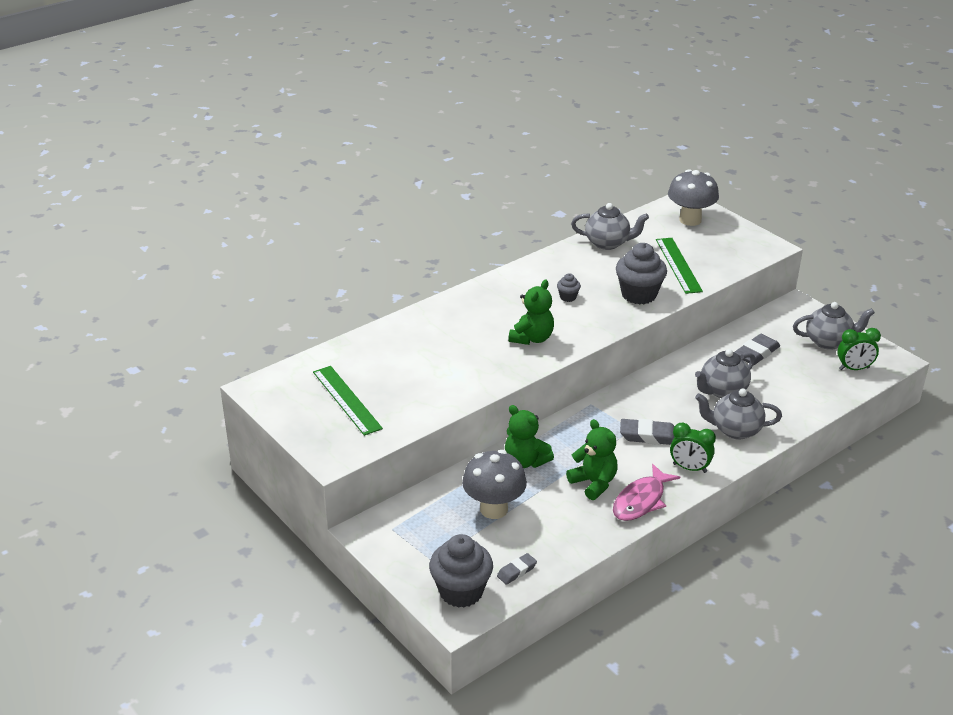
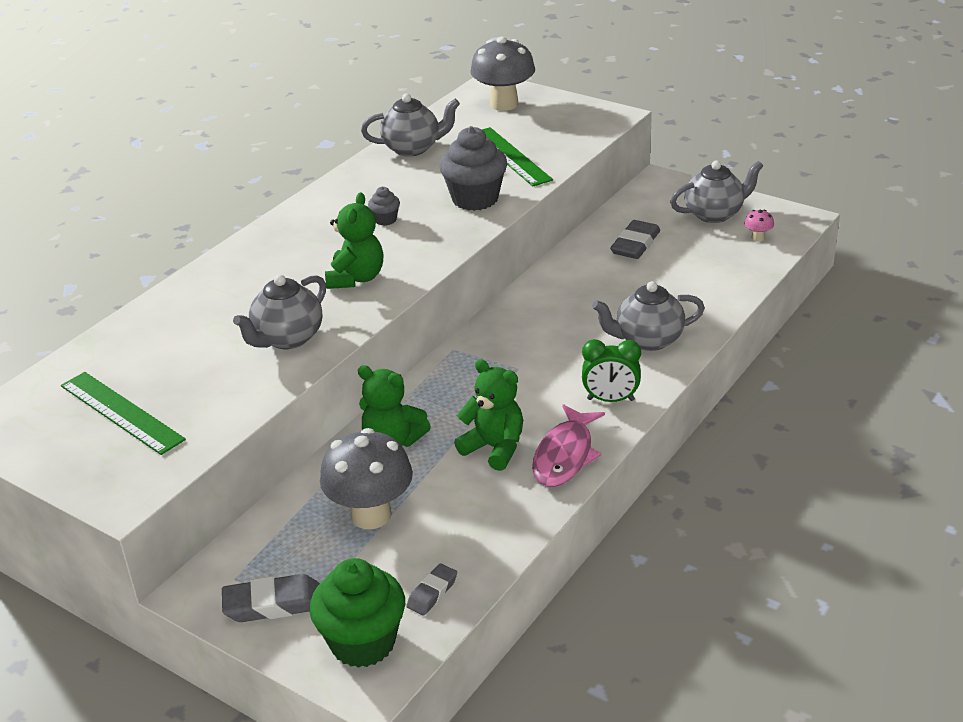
camera: 15 degrees left, 0 degrees up
(461, 591) = (363, 643): grey cupcake -> green cupcake
(649, 436) = (543, 372): grey eraser -> grey eraser (273, 604)
(722, 390) = (612, 297): grey teapot -> grey teapot (287, 338)
(854, 369) = (758, 238): green clock -> pink mushroom

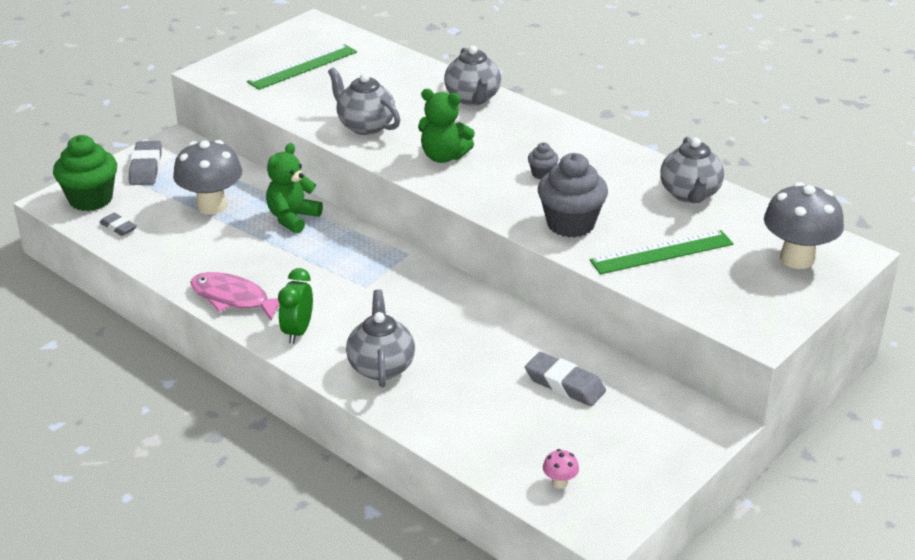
camera: 95 degrees right, 0 degrees up
(494, 448) = (261, 265): green teddy bear -> none
(714, 214) = (623, 457): grey teapot -> grey teapot (473, 98)

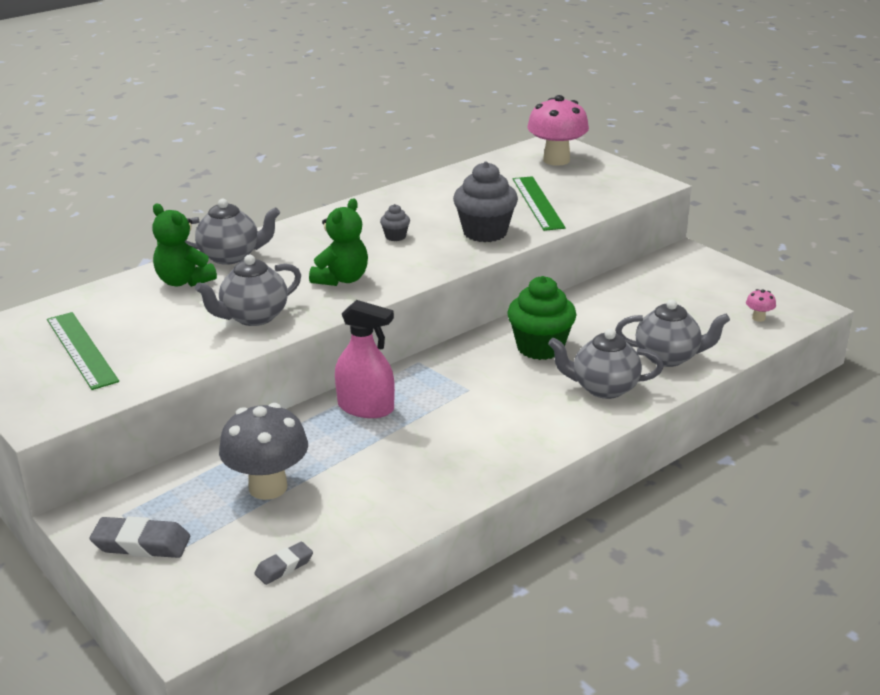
camera: 80 degrees left, 5 degrees down
(90, 199) = (199, 595): green cupcake -> green cupcake (540, 347)
(234, 299) = (471, 473): pink fish -> none
(292, 218) = (322, 429): green teddy bear -> green teddy bear (184, 281)
(297, 332) = (540, 433): green clock -> none
(327, 235) = (366, 407): none -> pink spray bottle
(564, 384) = (635, 304): grey eraser -> none
(690, 194) = (453, 183): grey teapot -> grey teapot (668, 357)
(797, 259) = (556, 160): grey mushroom -> pink mushroom

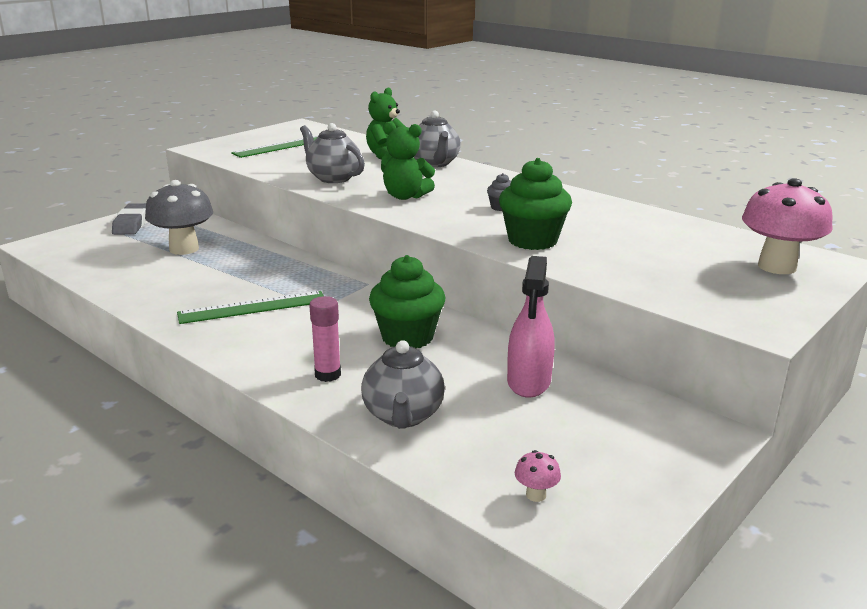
camera: 80 degrees right, 5 degrees down
(284, 567) = (88, 263): grey eraser -> none
(366, 407) = (290, 269): pink spray bottle -> pink spray bottle (529, 381)
(485, 232) = (532, 240): grey cupcake -> green cupcake
(537, 203) = (631, 261): green ruler -> green ruler (253, 307)
(603, 388) = (328, 375): grey teapot -> pink glue stick

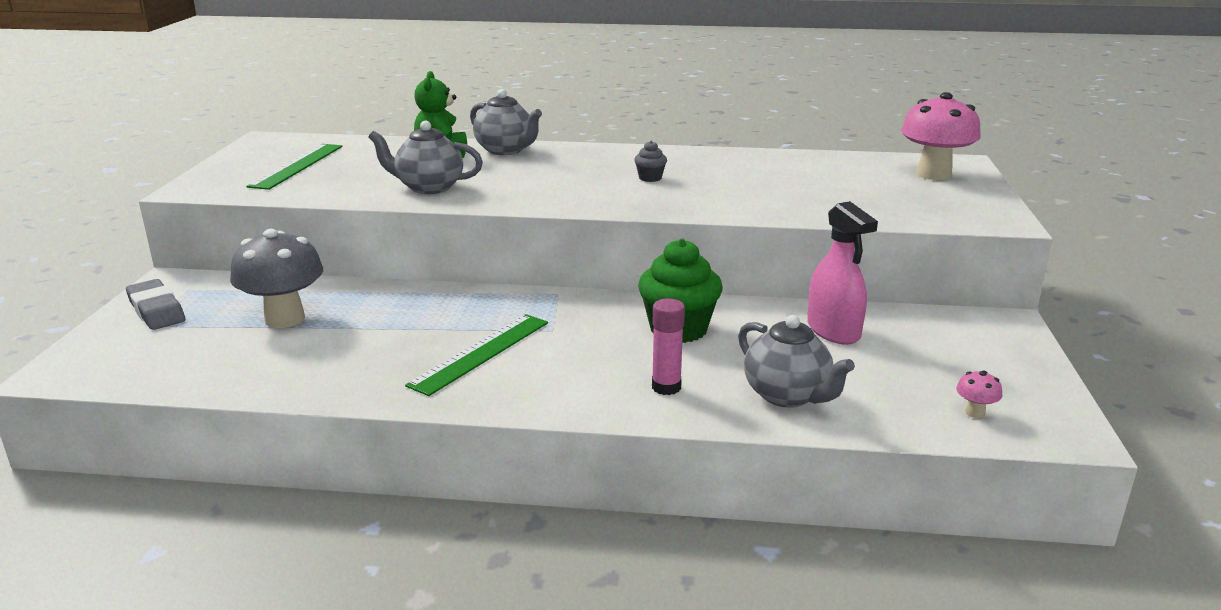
camera: 35 degrees left, 0 degrees up
(405, 196) = (542, 189): green teddy bear -> none
(532, 240) = (732, 200): green cupcake -> none

